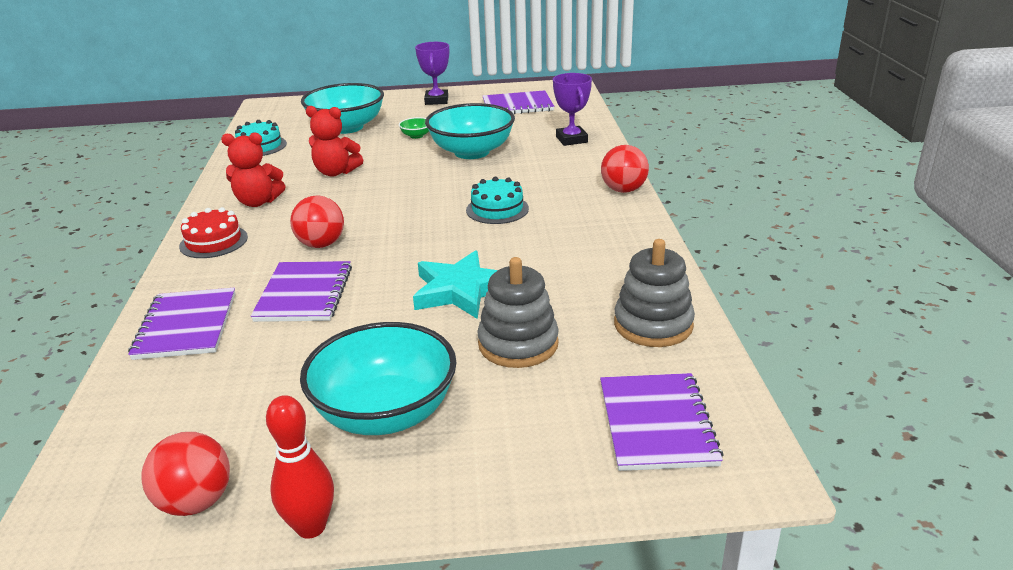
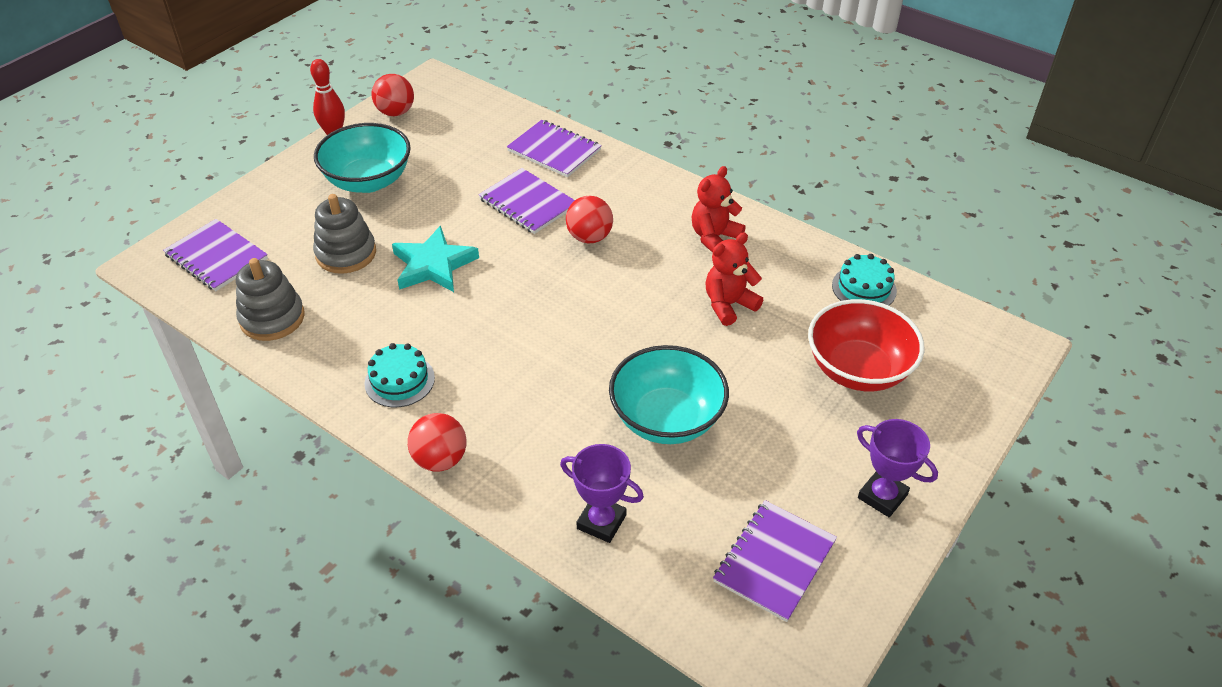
camera: 130 degrees right, 15 degrees up
(213, 241) = (663, 194): red cake -> none
(347, 127) = (858, 369): turquoise bowl -> red bowl
(416, 136) = (766, 406): green bowl -> none
(497, 209) = (519, 354): turquoise cake -> turquoise cake (399, 380)

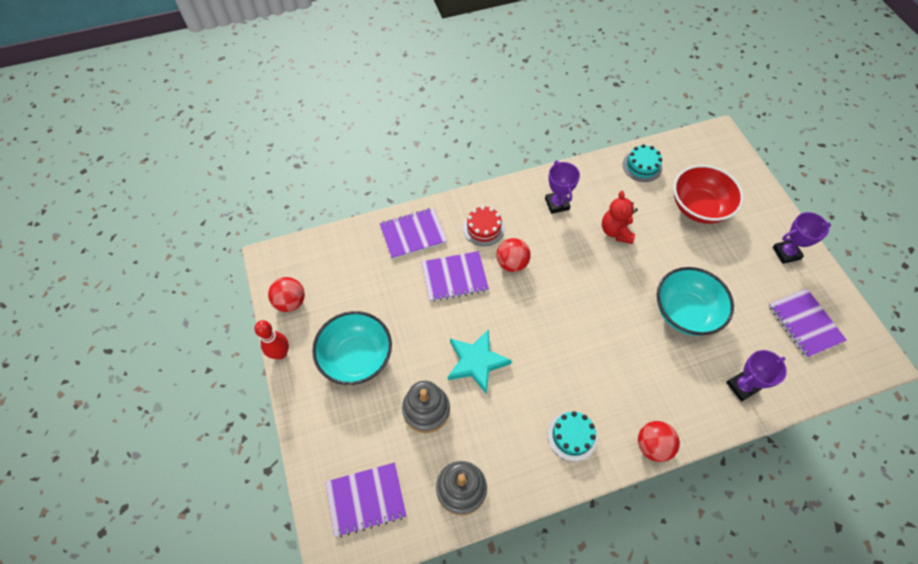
camera: 55 degrees left, 15 degrees up
(616, 196) = (483, 228): none -> red cake
(714, 238) = (557, 204): red teddy bear -> purple trophy

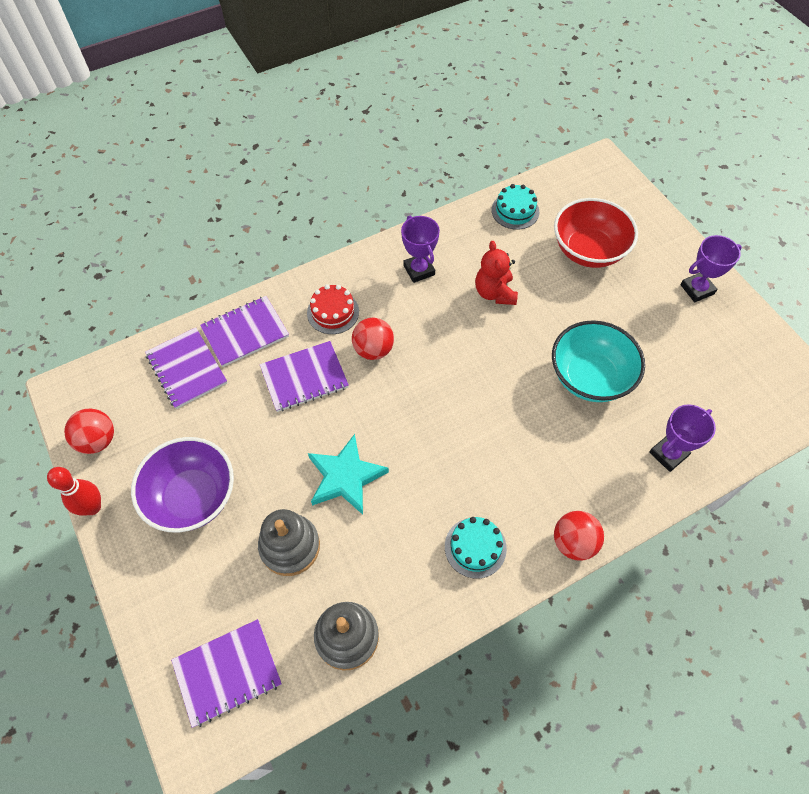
camera: 10 degrees left, 0 degrees up
(356, 358) = (192, 497): turquoise bowl -> purple bowl
(805, 323) = (730, 368): purple notebook -> purple notebook (187, 369)

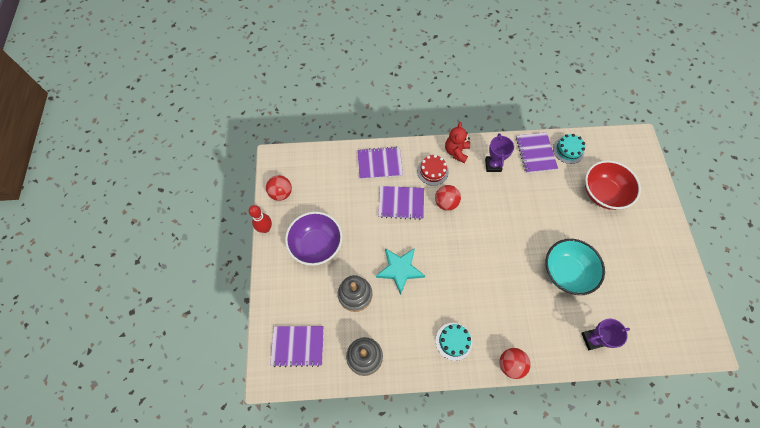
camera: 25 degrees right, 5 degrees up
(187, 369) = (341, 172): purple notebook -> purple notebook (535, 153)
(494, 293) = (532, 197): red teddy bear -> red teddy bear (456, 152)
(697, 289) = (662, 246): purple trophy -> none

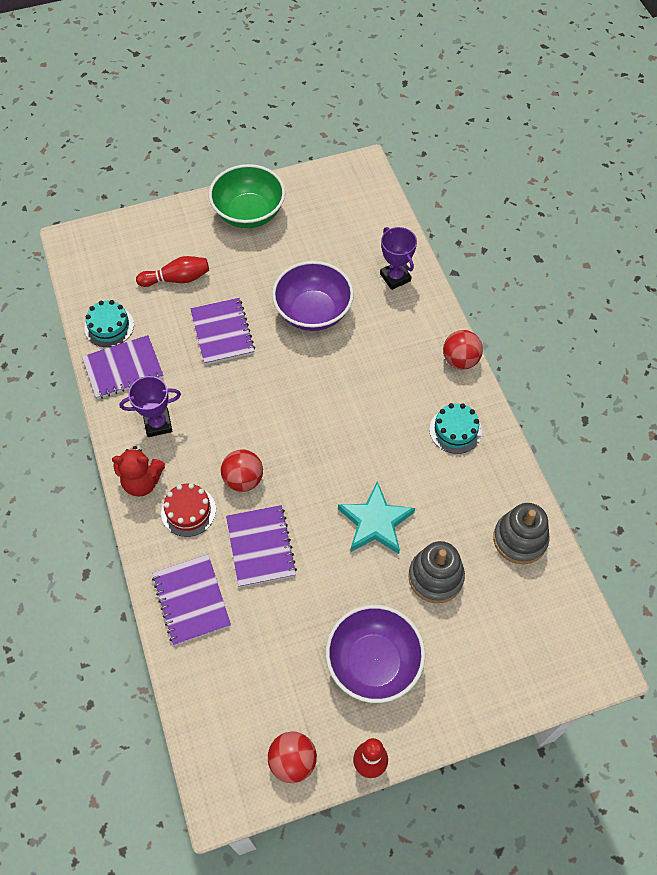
camera: 105 degrees left, 5 degrees down
(298, 346) = (541, 639): purple notebook -> purple notebook (222, 332)
(566, 272) = (313, 312): turquoise bowl -> purple bowl
(603, 193) = (177, 279): red bowl -> red bowling pin
(661, 250) = (249, 213): none -> green bowl

